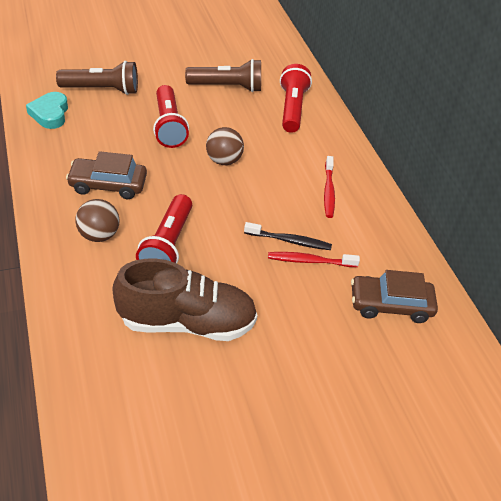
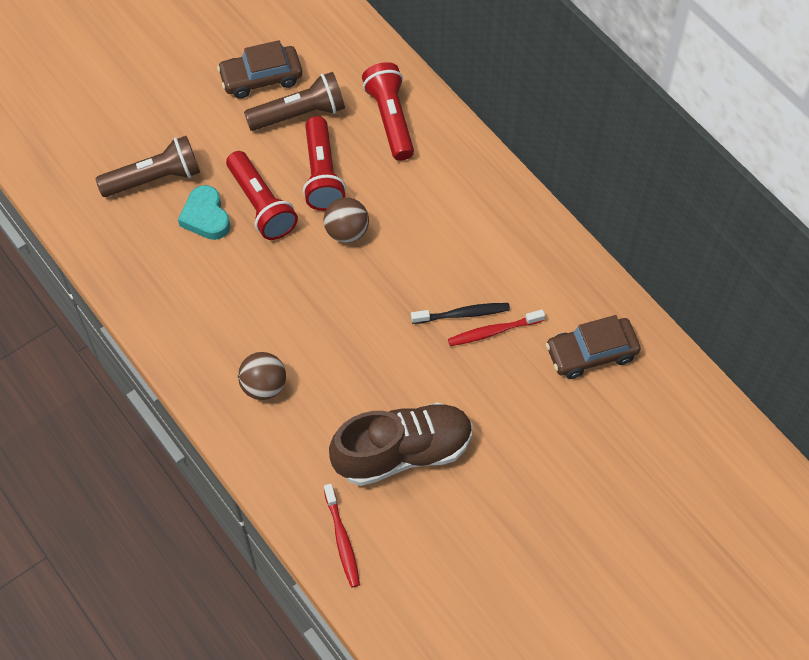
camera: 15 degrees left, 15 degrees up
(50, 114) = (116, 241): turquoise heart -> turquoise heart (206, 217)
(108, 185) = (238, 317): brown car -> brown car (261, 78)
(168, 245) = (341, 370): red flashlight -> red flashlight (322, 174)
(328, 191) = (478, 230): red toothbrush -> red toothbrush (342, 540)

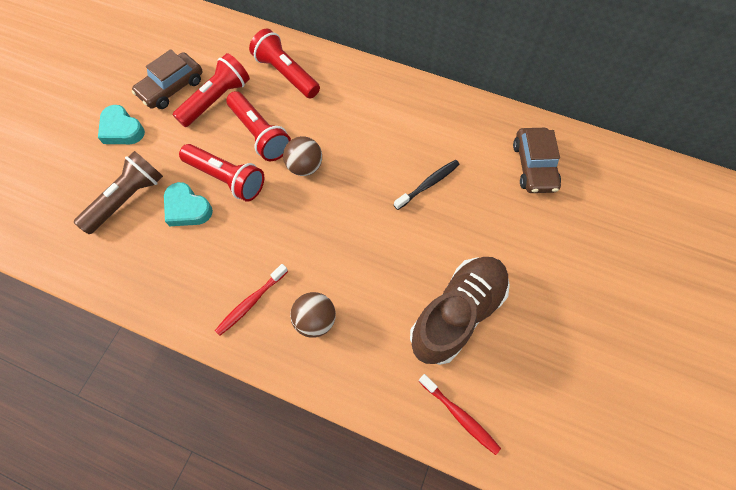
camera: 30 degrees left, 5 degrees up
(187, 101) = (122, 129): none -> turquoise heart
(299, 114) = (216, 99): brown flashlight -> red flashlight
(493, 331) = (458, 185): red toothbrush -> red toothbrush (251, 302)
(591, 353) = (534, 166): brown car -> brown car turned 45 degrees counterclockwise

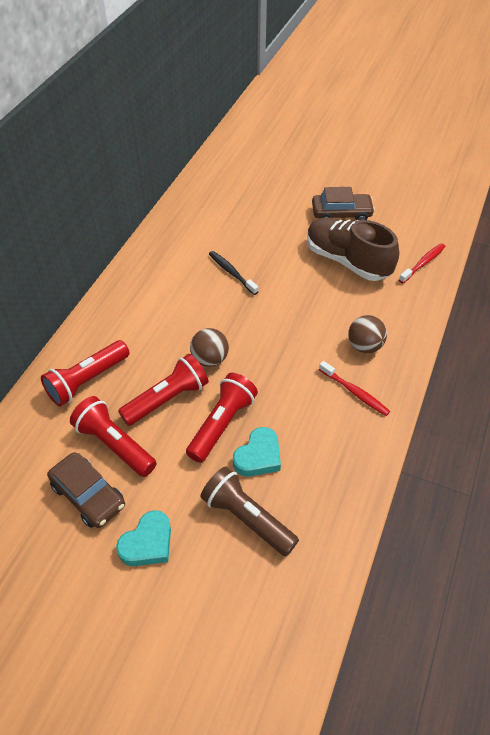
camera: 90 degrees left, 15 degrees down
(534, 166) = (215, 210): brown car -> brown car (341, 214)

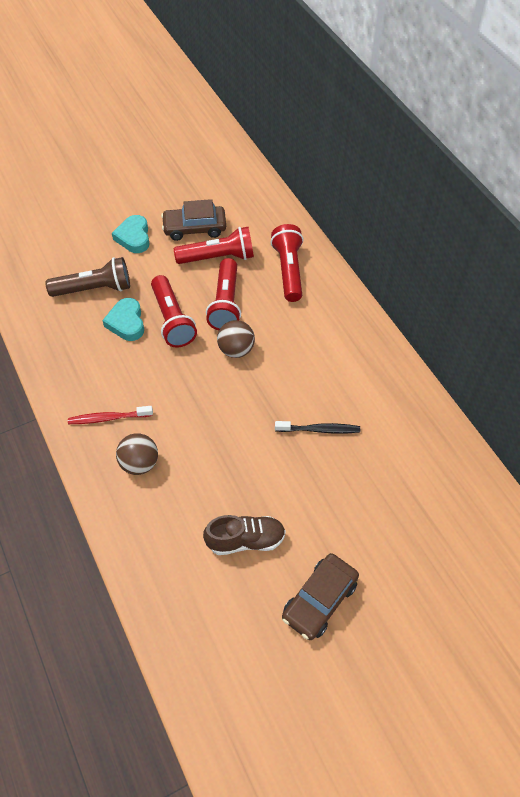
camera: 130 degrees right, 5 degrees up
(347, 261) = (246, 540): brown shoe -> brown shoe, size x0.62
(423, 263) = (175, 611): red toothbrush -> none

